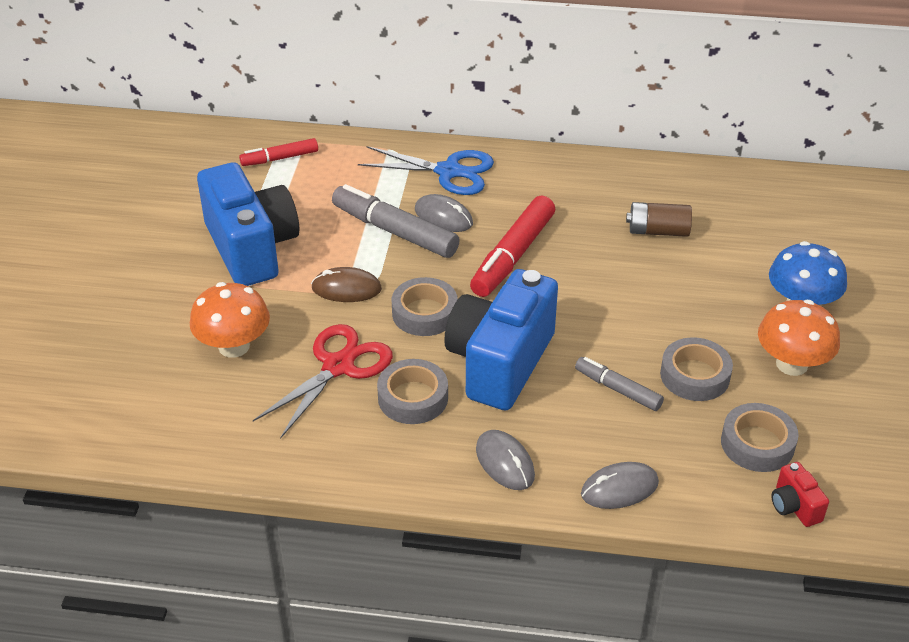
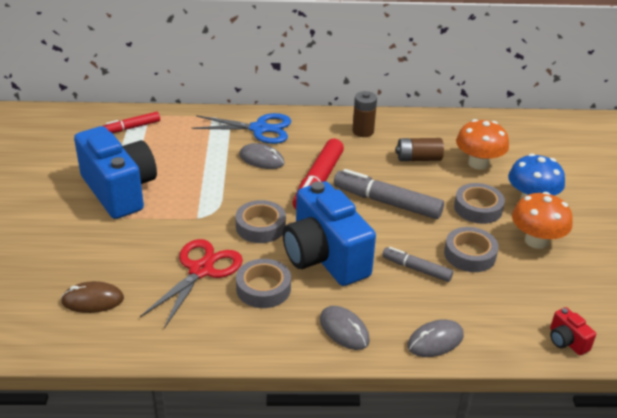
camera: 10 degrees left, 5 degrees down
(234, 346) = (116, 262): orange mushroom -> orange mushroom (478, 163)
(346, 289) = (197, 214): brown mouse -> brown mouse (93, 300)
(394, 231) = (227, 171): grey marker -> grey marker (387, 202)
(500, 363) = (325, 257): blue camera -> blue camera turned 45 degrees counterclockwise
(590, 185) = (363, 131): none -> brown battery
(757, 444) = (527, 298): grey tape -> grey tape (478, 208)

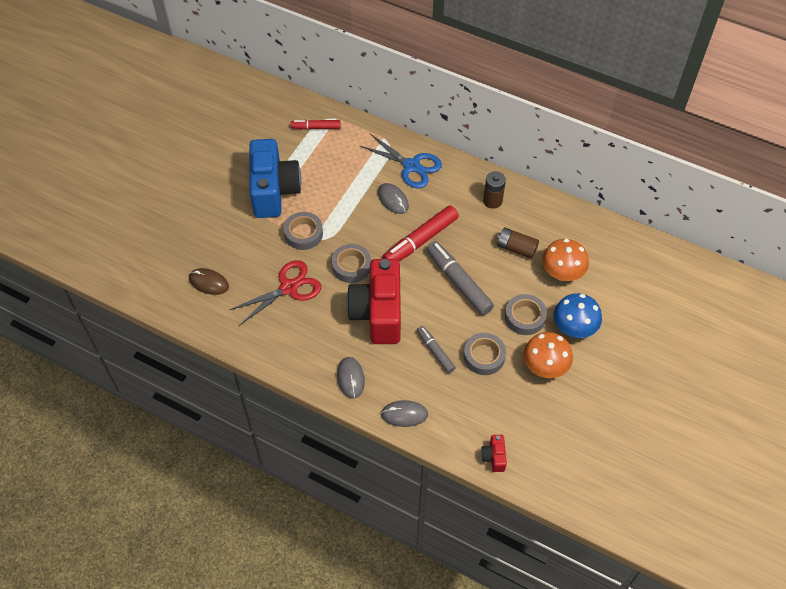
camera: 30 degrees right, 20 degrees up
(263, 288) = (320, 321): grey tape -> grey tape (303, 234)
(325, 257) = (378, 313): blue camera -> red camera

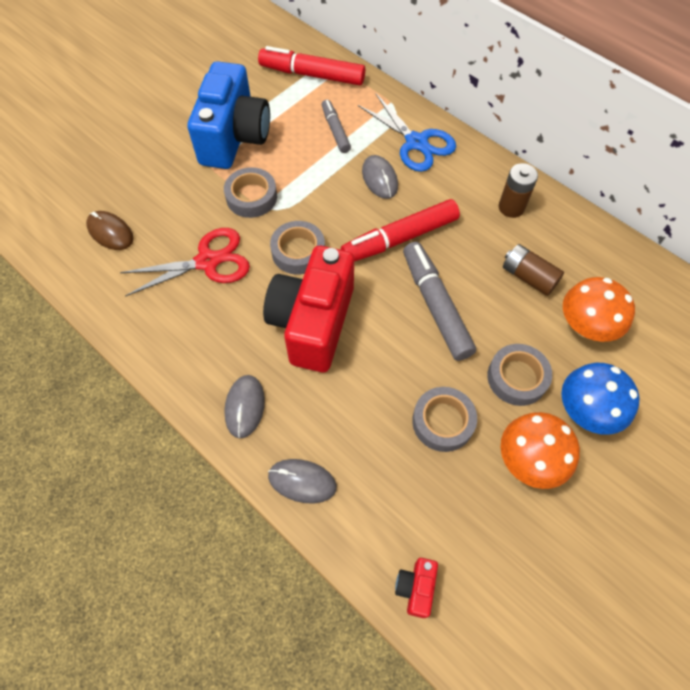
camera: 15 degrees right, 5 degrees up
(316, 127) = (312, 75): red marker -> red marker, size x1.72
(435, 351) = (375, 397): grey marker -> grey marker (335, 130)

